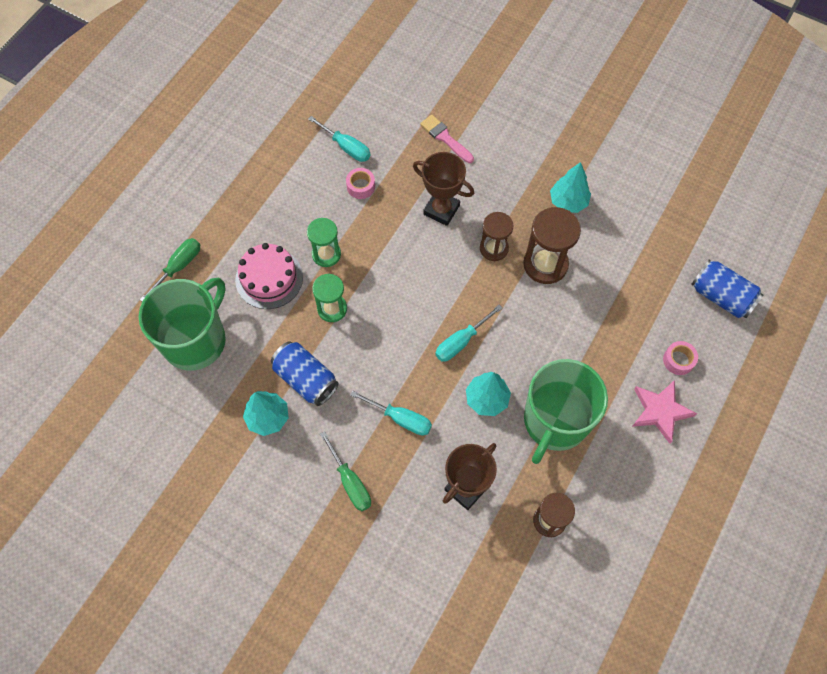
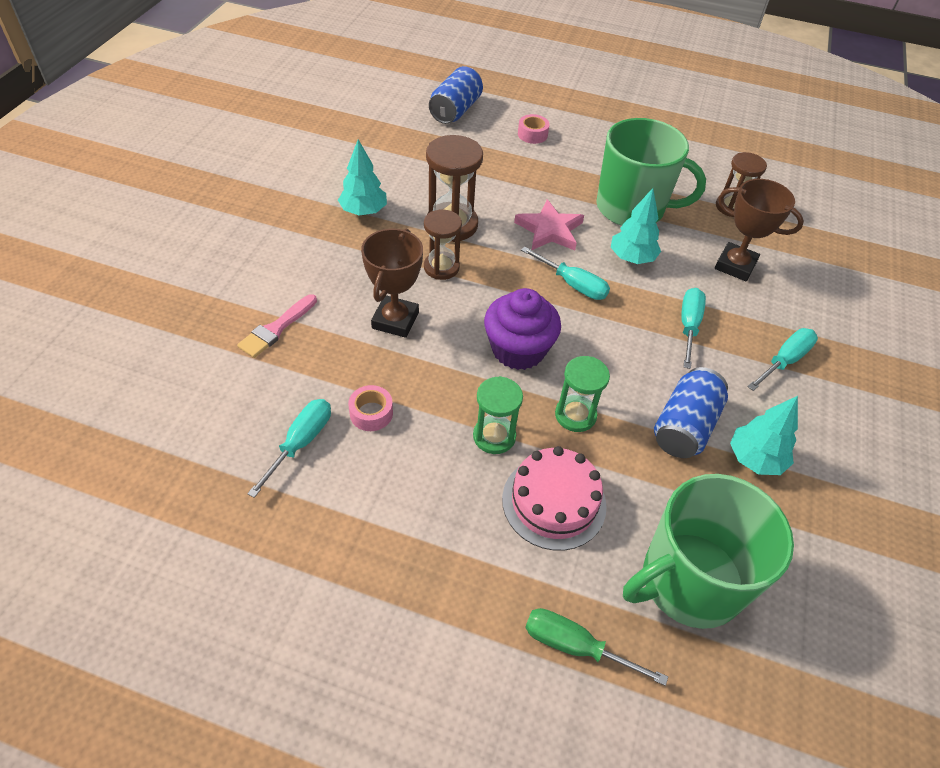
camera: 105 degrees left, 15 degrees down
(195, 340) = (689, 582): green mug -> green mug turned 45 degrees counterclockwise
(350, 481) = (784, 361): green screwdriver -> turquoise screwdriver
(398, 285) = (518, 349): none -> purple cupcake
(660, 411) = (589, 144): pink star -> pink star (549, 230)

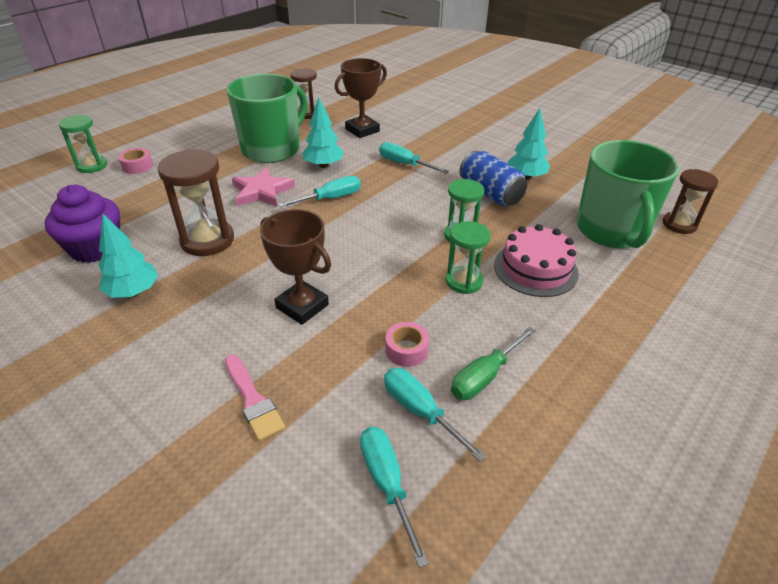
camera: 65 degrees left, 10 degrees down
(441, 267) = (257, 260): brown hourglass -> brown hourglass (679, 224)
(455, 110) = (52, 196): blue can -> none
(513, 109) = (92, 166): none -> green hourglass
(518, 349) = (381, 244): purple cupcake -> purple cupcake (95, 248)
(576, 646) = (656, 293): green screwdriver -> green screwdriver (485, 376)
(784, 361) = (454, 141): turquoise screwdriver -> turquoise screwdriver (387, 484)

